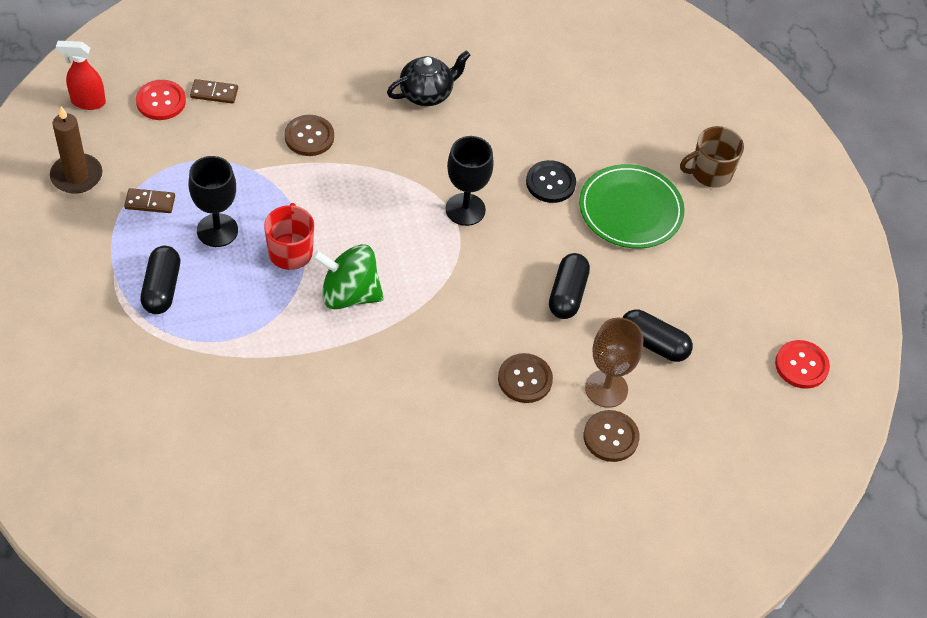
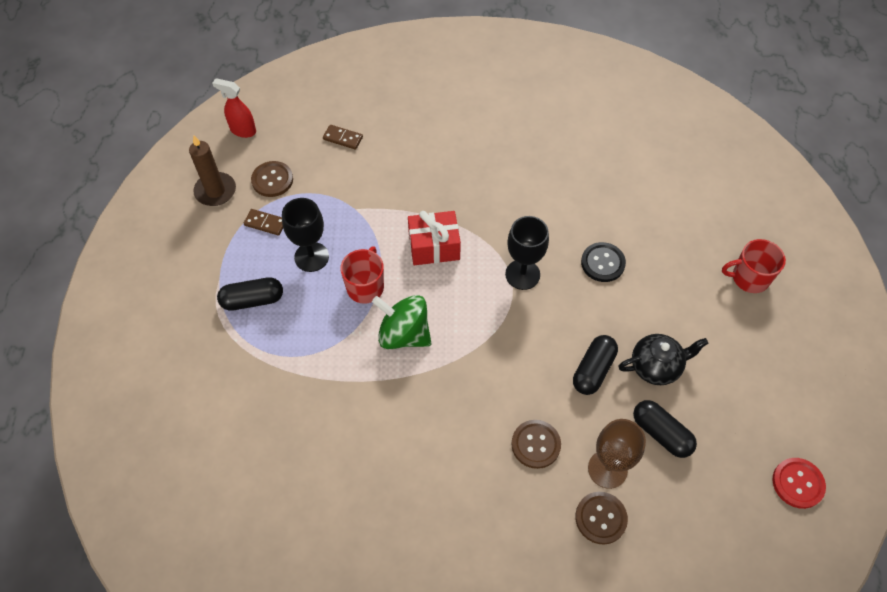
camera: 20 degrees right, 5 degrees up
(161, 101) = (299, 139): red button -> none
(162, 288) = (252, 300): black capsule -> black capsule turned 60 degrees clockwise
(309, 137) = (408, 188): brown button -> brown button (272, 180)
(357, 196) = (434, 247): none -> red gift
(427, 94) = (516, 165): black teapot -> black teapot (656, 366)
(630, 209) = (668, 300): green plate -> none
(710, 173) = (749, 278): brown mug -> red mug

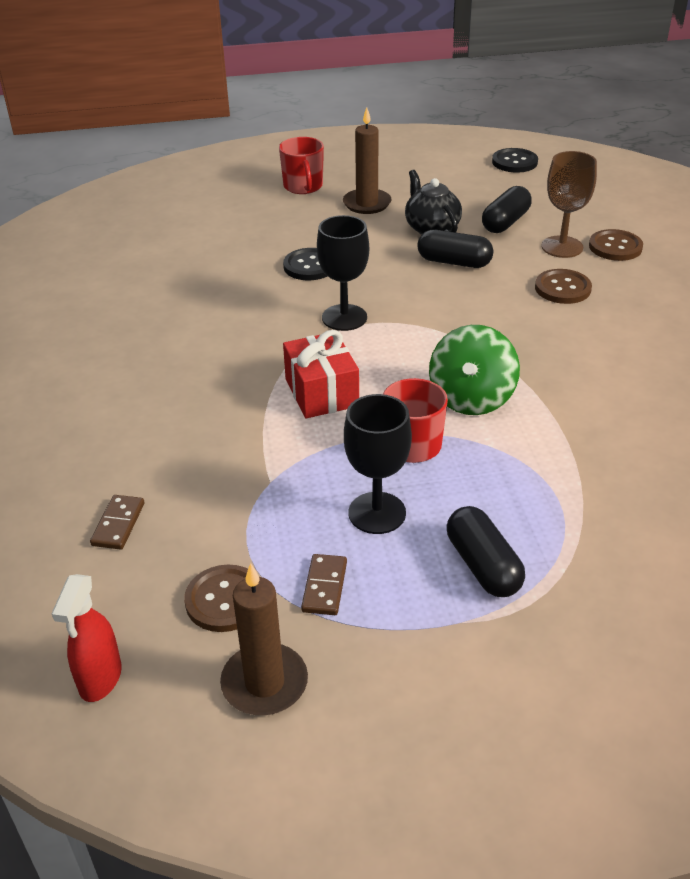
camera: 100 degrees left, 20 degrees down
(710, 323) = (367, 204): none -> brown candle
(798, 483) = (514, 162): red button -> black button

